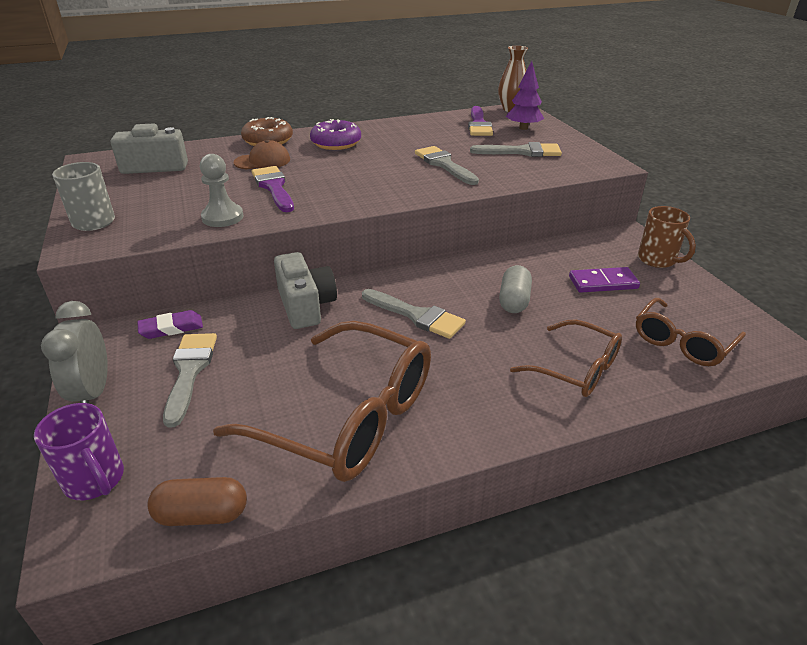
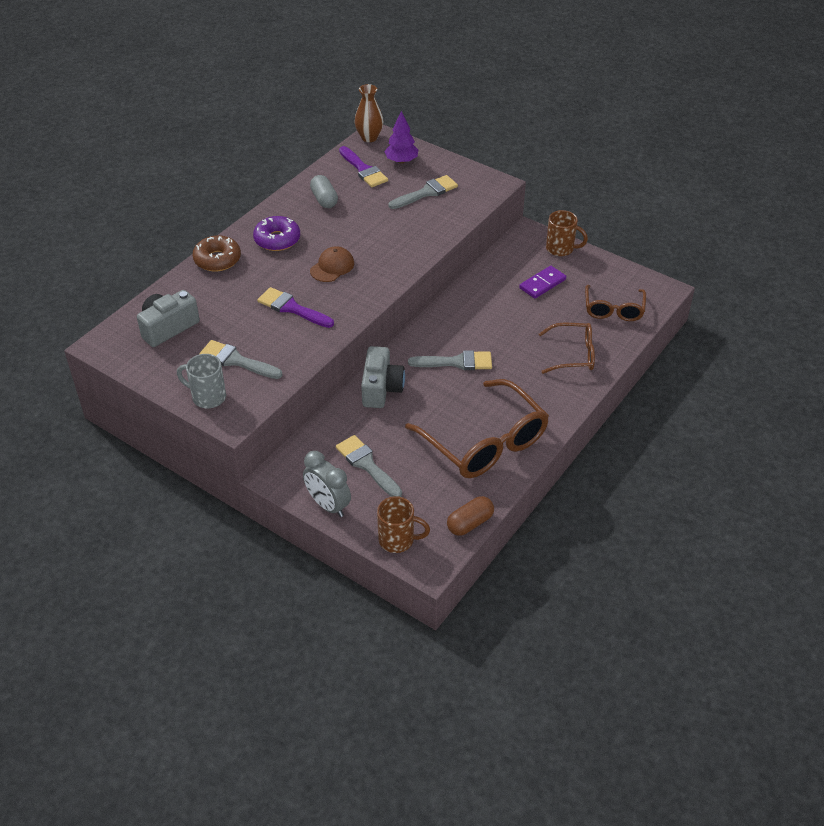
camera: 35 degrees left, 10 degrees up
(95, 480) = (398, 540): purple mug -> brown mug
(171, 328) = (316, 446): purple eraser -> none
(222, 217) = (294, 351): grey pawn -> none
(262, 161) = (246, 285): brown cap -> brown cap (332, 267)
(306, 305) = (381, 388): grey camera -> grey camera turned 60 degrees clockwise
(348, 417) = (485, 442): brown glasses -> brown glasses turned 60 degrees clockwise
(444, 165) = (386, 231): grey brush -> grey brush (236, 361)
(514, 301) = (502, 323): grey capsule -> grey capsule (324, 199)

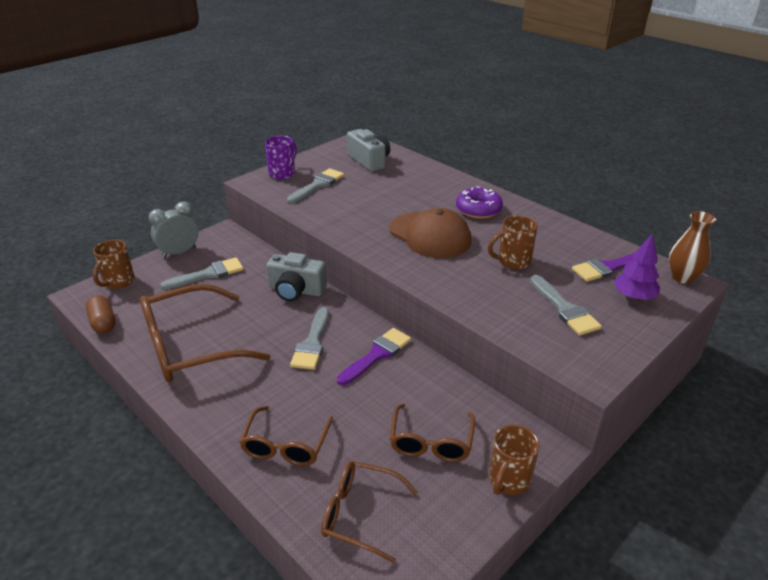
camera: 100 degrees right, 10 degrees down
(207, 397) = (283, 173): grey mug -> purple mug
(217, 259) = (452, 181): brown donut -> none
(292, 308) = (374, 211): purple brush -> purple brush (377, 355)
(324, 199) = (546, 238): grey capsule -> none
(332, 267) = (430, 235): brown cap -> brown cap, size x1.75
(366, 218) = (513, 261): none -> brown mug
(542, 284) = (431, 442): purple domino -> brown glasses

